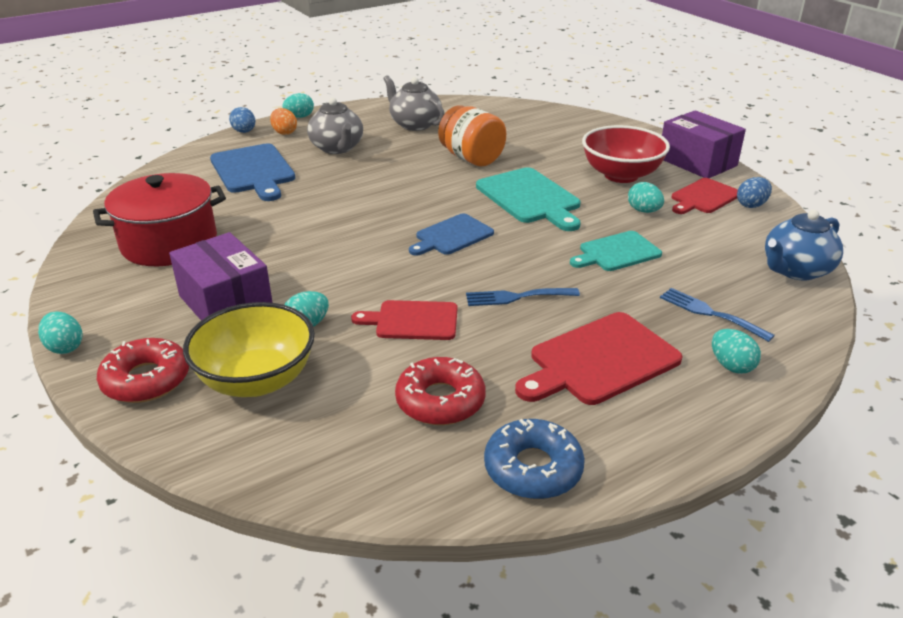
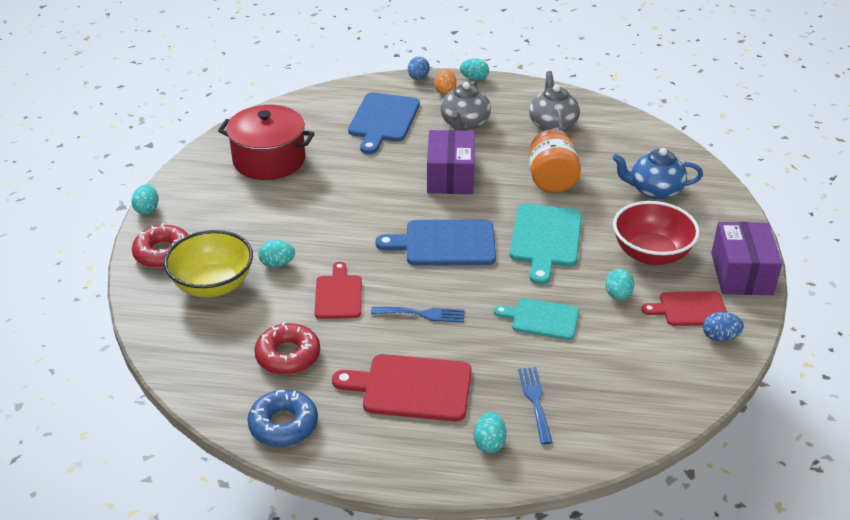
camera: 40 degrees right, 5 degrees up
(226, 303) = (252, 223): purple box -> purple box (450, 177)
(412, 321) = (338, 295): red cutting board -> red cutting board turned 45 degrees clockwise
(452, 236) = (445, 243): blue cutting board -> blue cutting board, size x1.53
(516, 297) = (423, 314): blue fork -> blue fork turned 150 degrees clockwise
(795, 270) = (658, 409): blue teapot -> blue teapot (654, 190)

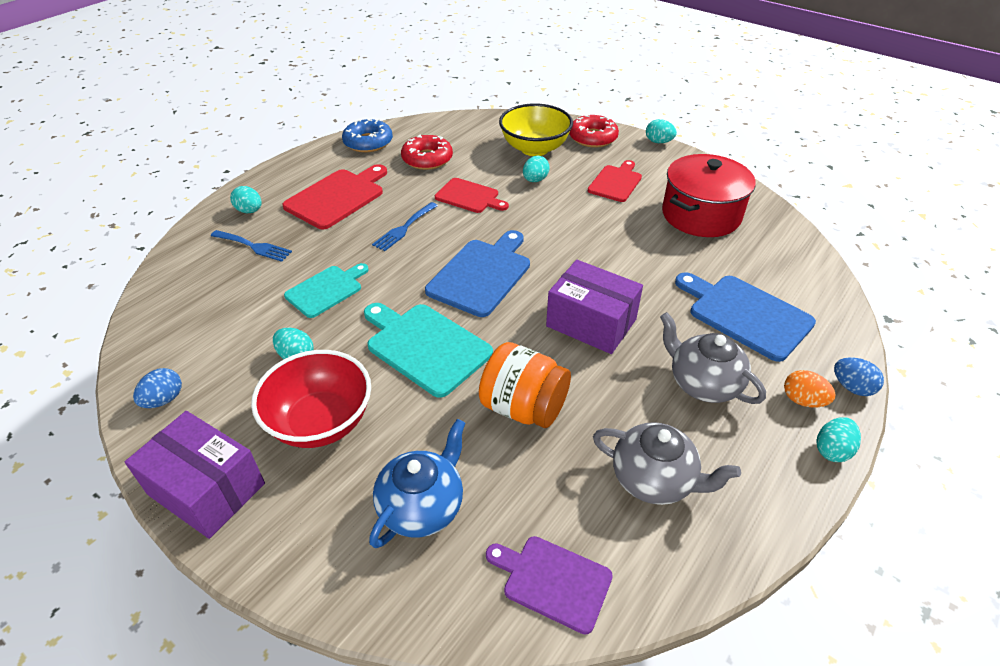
camera: 120 degrees right, 5 degrees up
(642, 138) = (553, 581): none -> purple cutting board
(690, 309) = (219, 401): red cutting board -> red cutting board (616, 182)

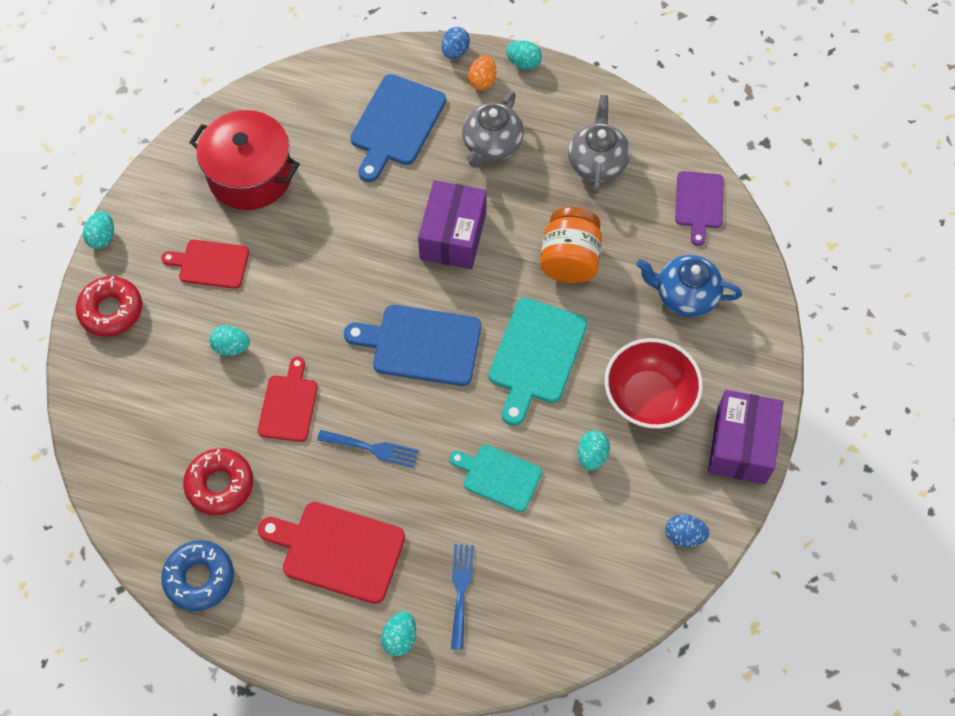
camera: 110 degrees left, 20 degrees up
(534, 148) = (158, 368): yellow bowl -> none

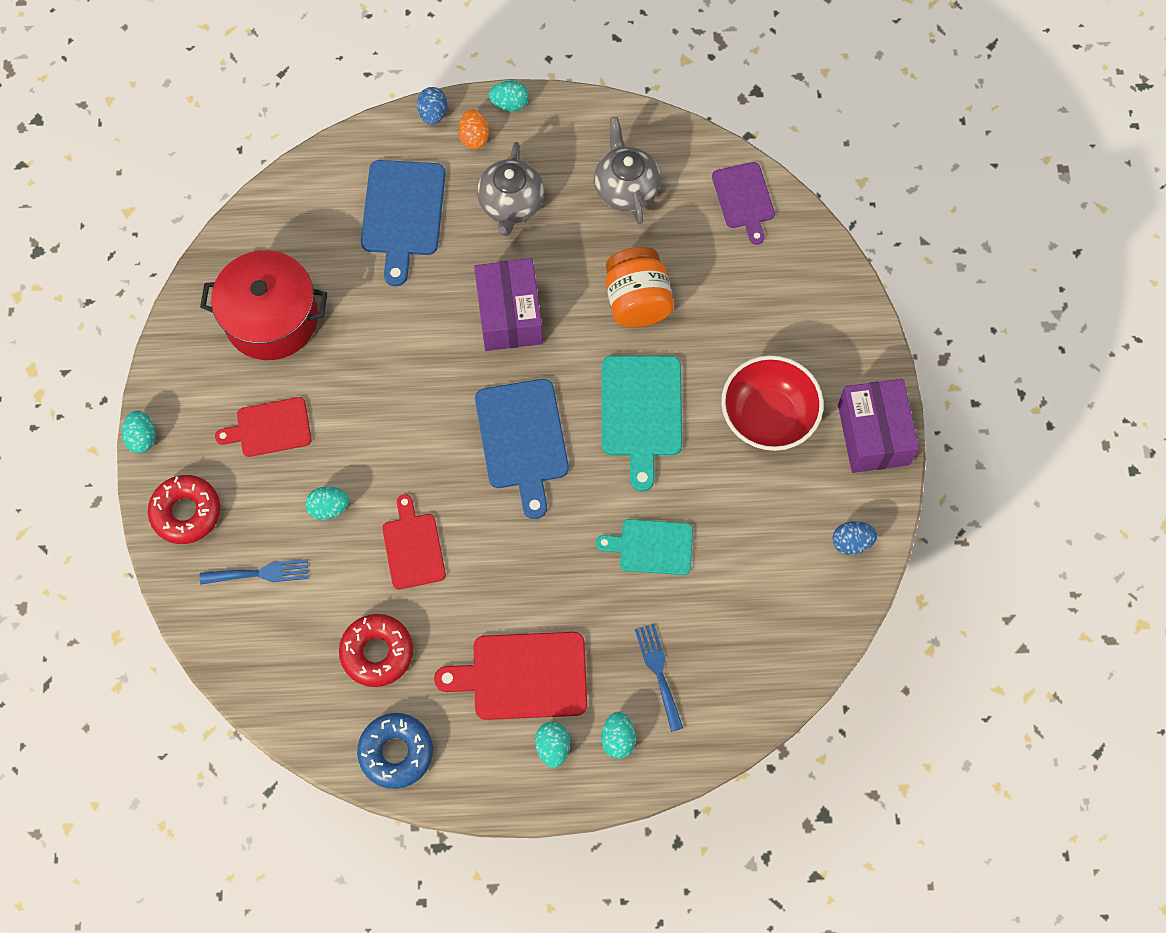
camera: 20 degrees left, 5 degrees up
(373, 448) = (516, 562): blue fork -> blue fork (260, 573)
(421, 345) = (522, 439): blue cutting board -> blue cutting board turned 90 degrees counterclockwise
(592, 456) = (734, 494): turquoise egg -> turquoise egg (553, 747)
(685, 295) = (765, 300): blue teapot -> none

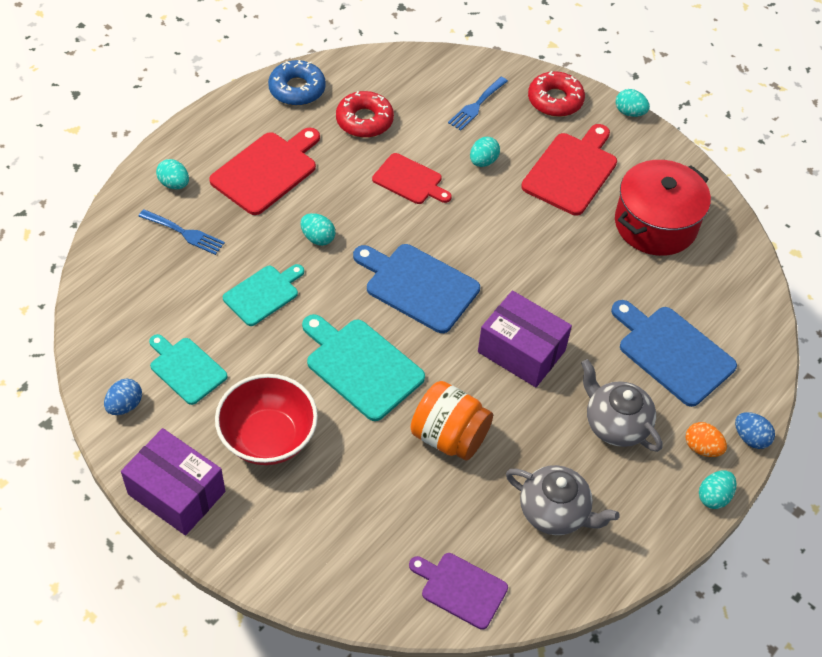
camera: 130 degrees right, 15 degrees down
(270, 428) = (571, 171): red cutting board -> red cutting board, size x1.53
(553, 747) = (210, 153): turquoise egg -> turquoise egg (318, 238)
(776, 532) = (186, 369): none -> turquoise cutting board

